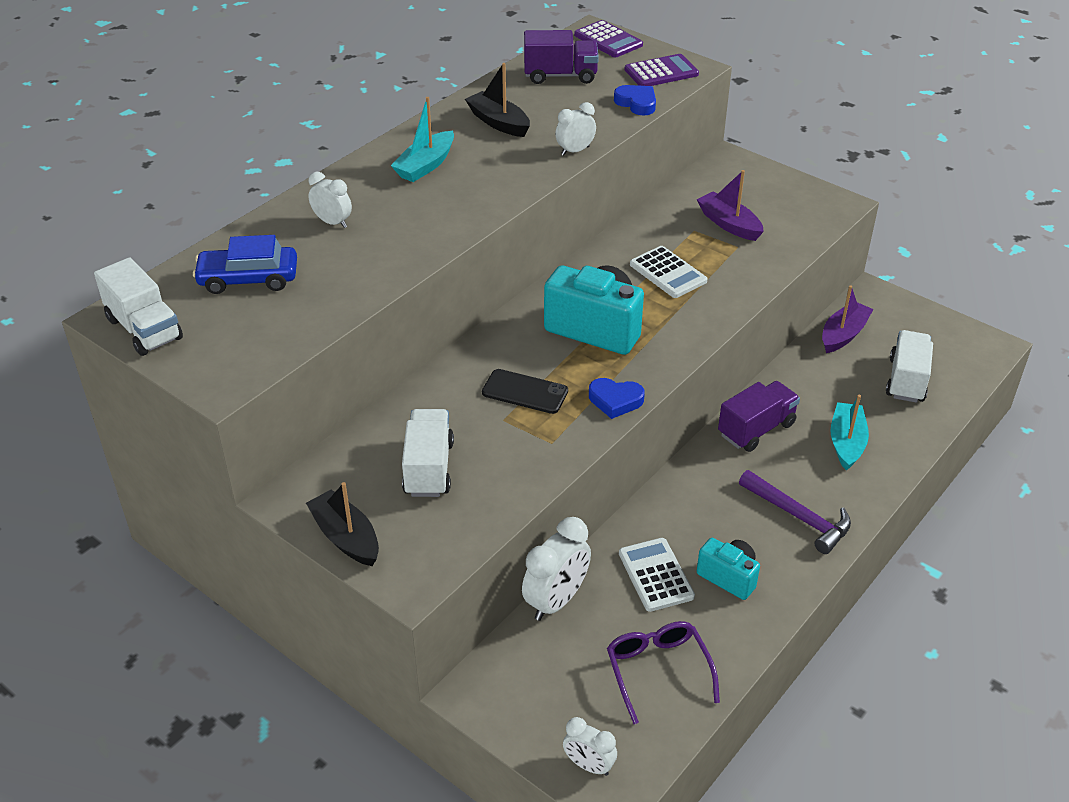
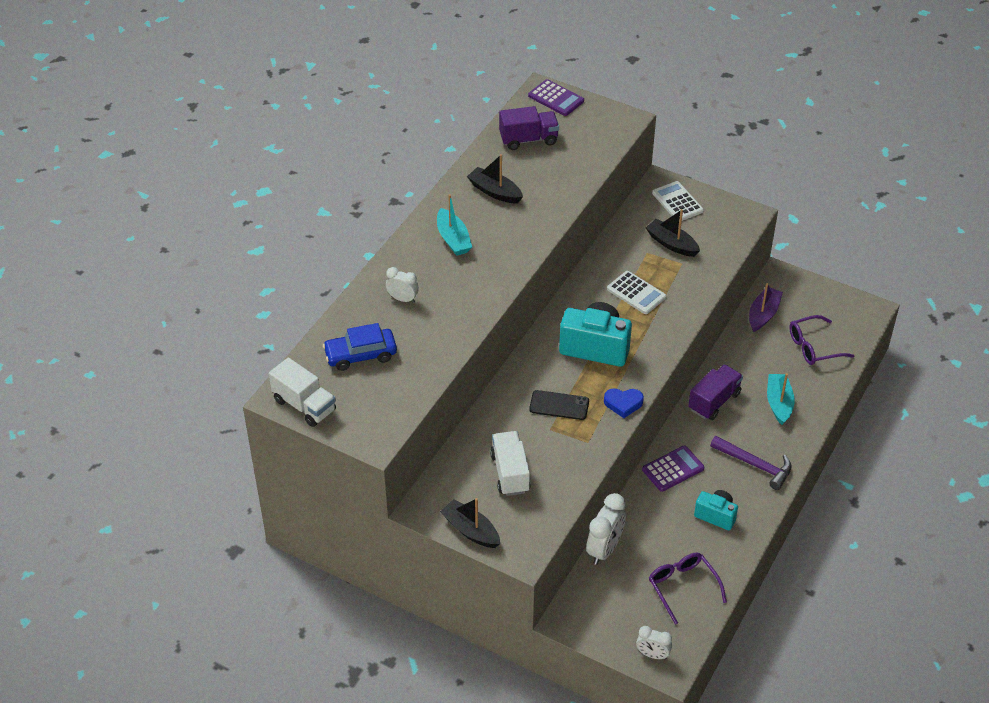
camera: 10 degrees left, 5 degrees up
(425, 165) = (453, 239): turquoise boat -> turquoise boat turned 45 degrees counterclockwise
(575, 151) = (559, 212): white clock -> none
(636, 103) = (593, 160): blue heart -> none
(655, 575) = (667, 521): white calculator -> white calculator (677, 202)
(661, 72) = (604, 127): purple calculator -> purple calculator (673, 469)
(729, 224) = (671, 244): purple boat -> black boat
(906, 380) = (813, 347): white truck -> purple glasses

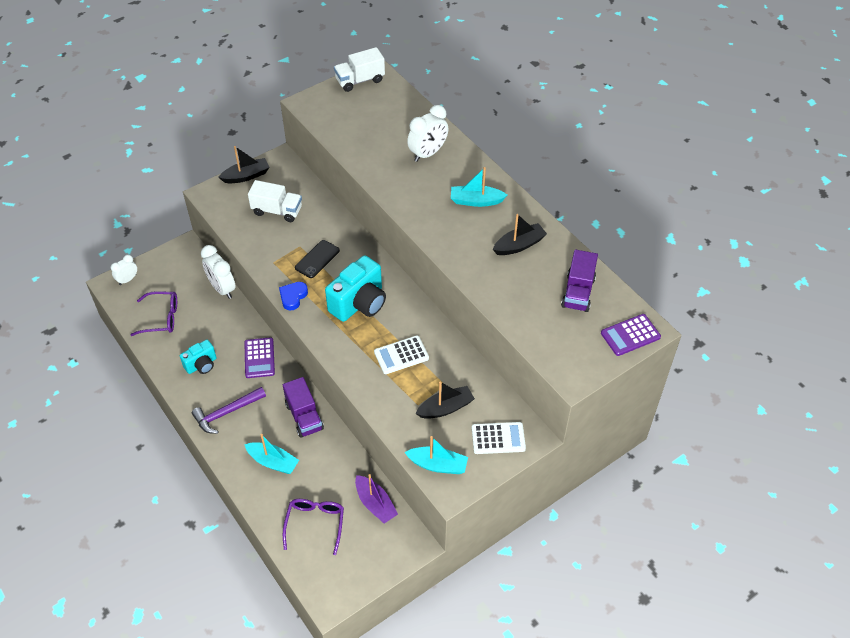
camera: 115 degrees right, 5 degrees up
(360, 355) = (387, 117): blue car -> none
(402, 299) = (428, 153): white clock -> white clock, size x1.67
(732, 230) = (438, 465): none -> turquoise boat

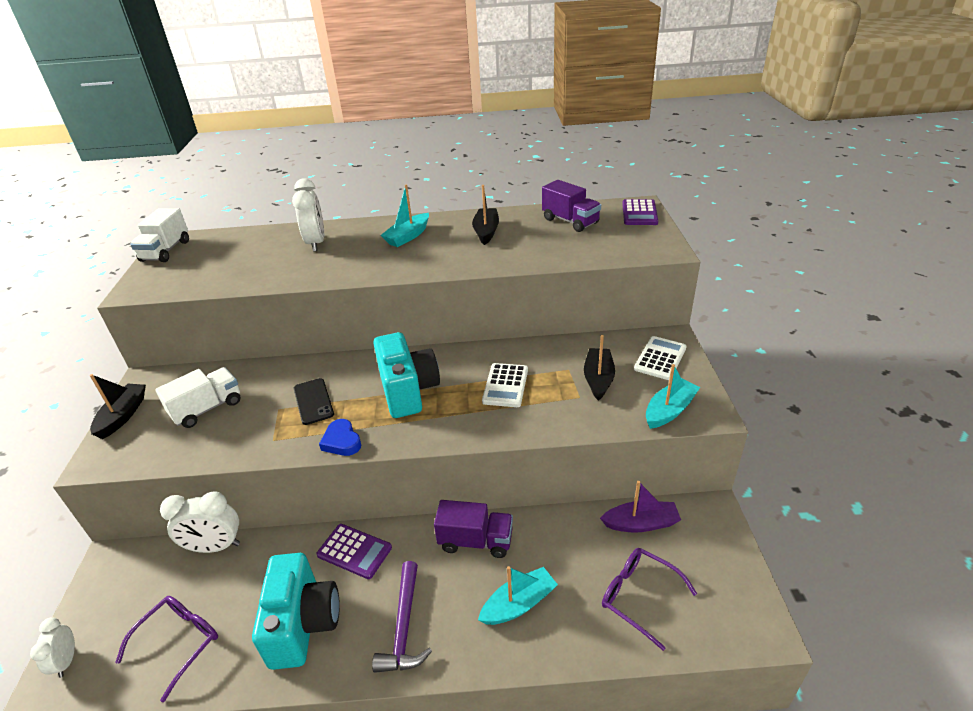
camera: 55 degrees left, 15 degrees down
(201, 365) = (303, 624): turquoise camera -> turquoise camera, size x1.74

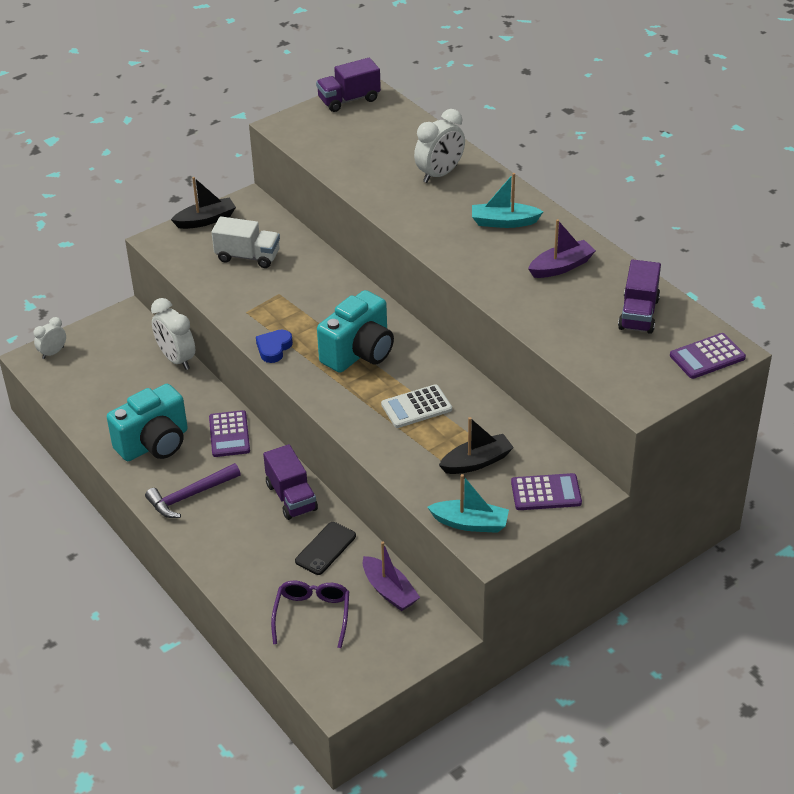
camera: 55 degrees right, 5 degrees up
(166, 251) = (349, 100): white truck -> purple truck
(179, 642) = (99, 393): purple glasses -> none
(313, 401) = (302, 307): black phone -> black phone (325, 548)
(486, 231) = (561, 267): black boat -> purple boat
(518, 604) = (253, 548): turquoise boat -> none
(660, 358) = (546, 492): white calculator -> purple calculator

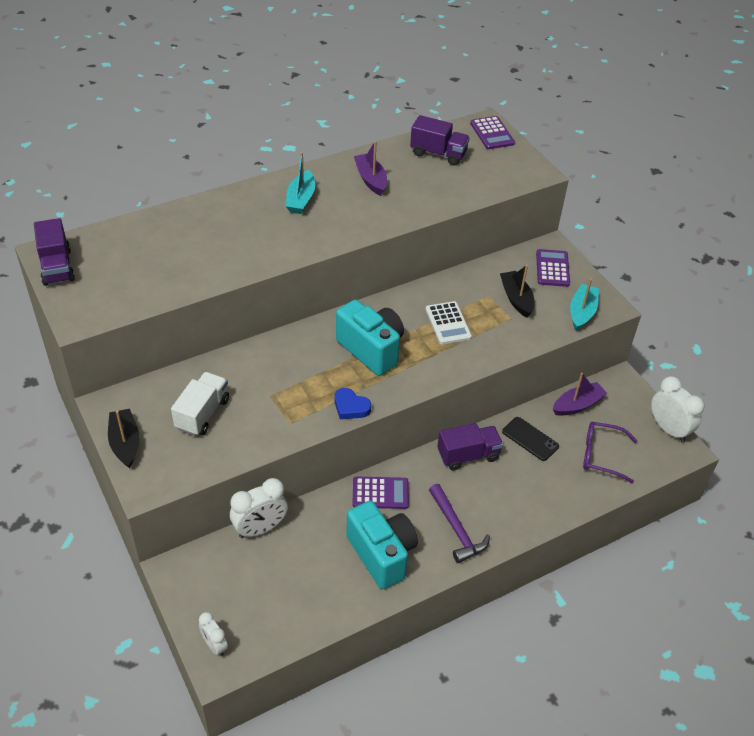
camera: 85 degrees left, 5 degrees up
(440, 174) = (214, 225): white clock -> white clock (668, 429)

